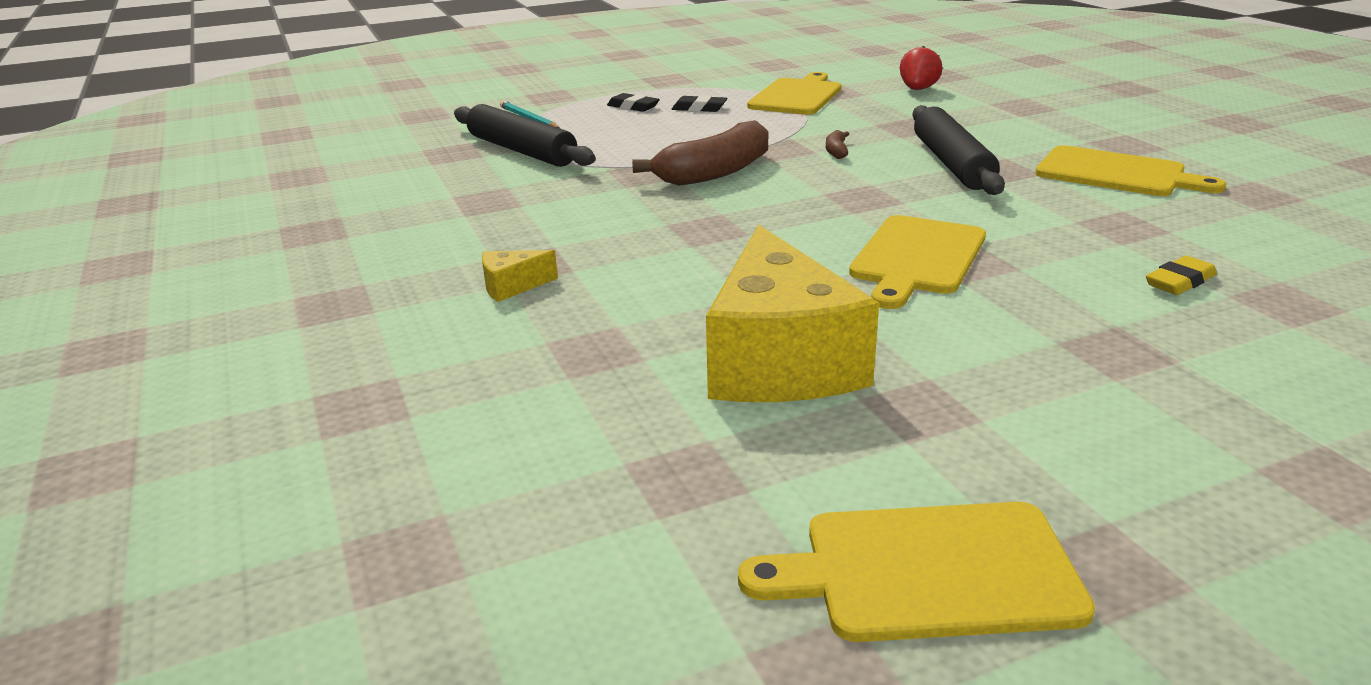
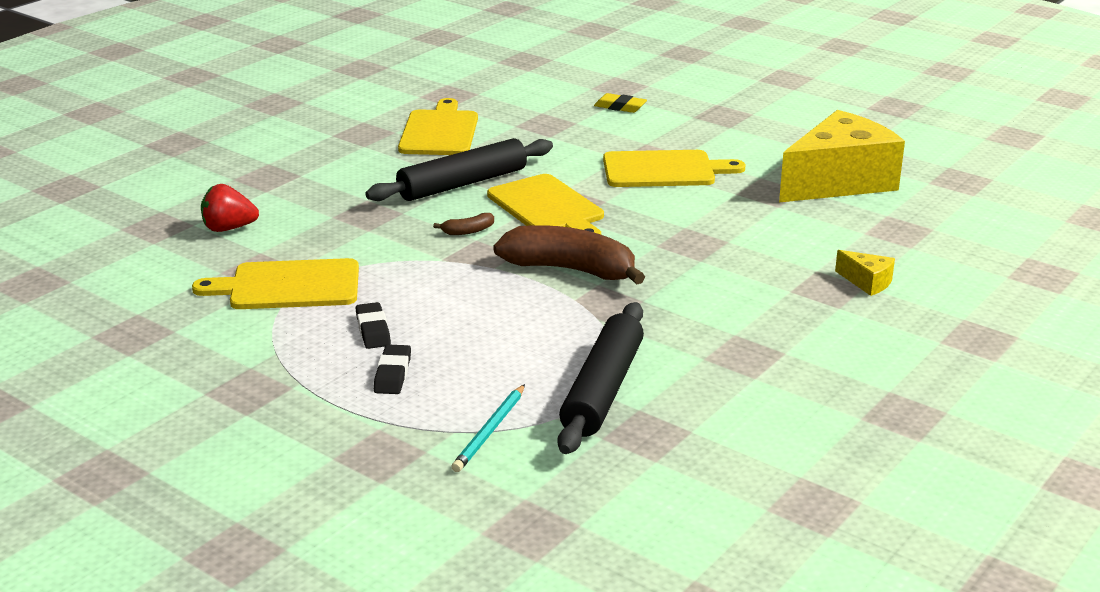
camera: 120 degrees left, 0 degrees up
(929, 572) = (943, 130): yellow cutting board -> yellow cutting board (548, 208)

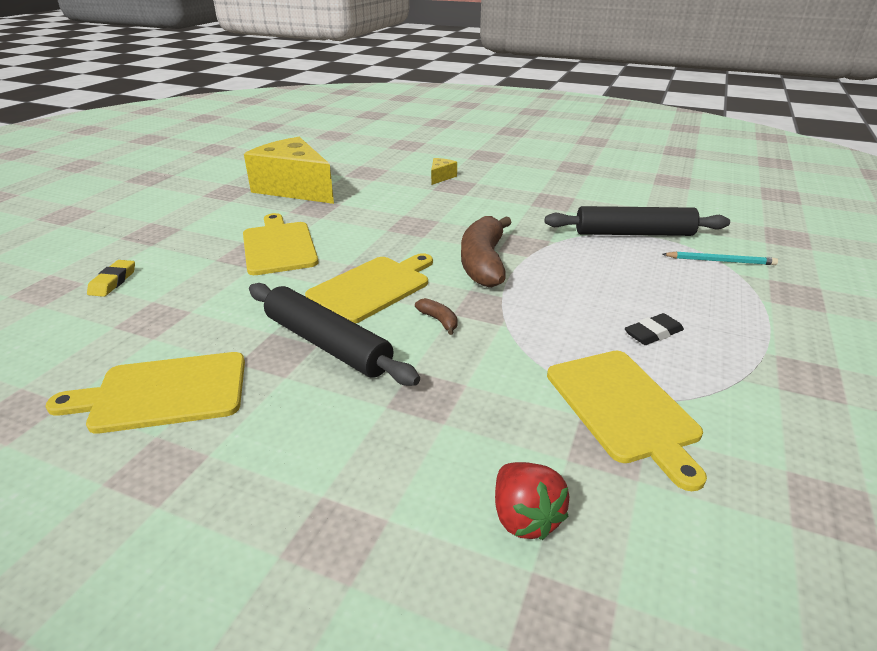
camera: 105 degrees left, 5 degrees up
(393, 374) = (703, 309): black eraser -> none

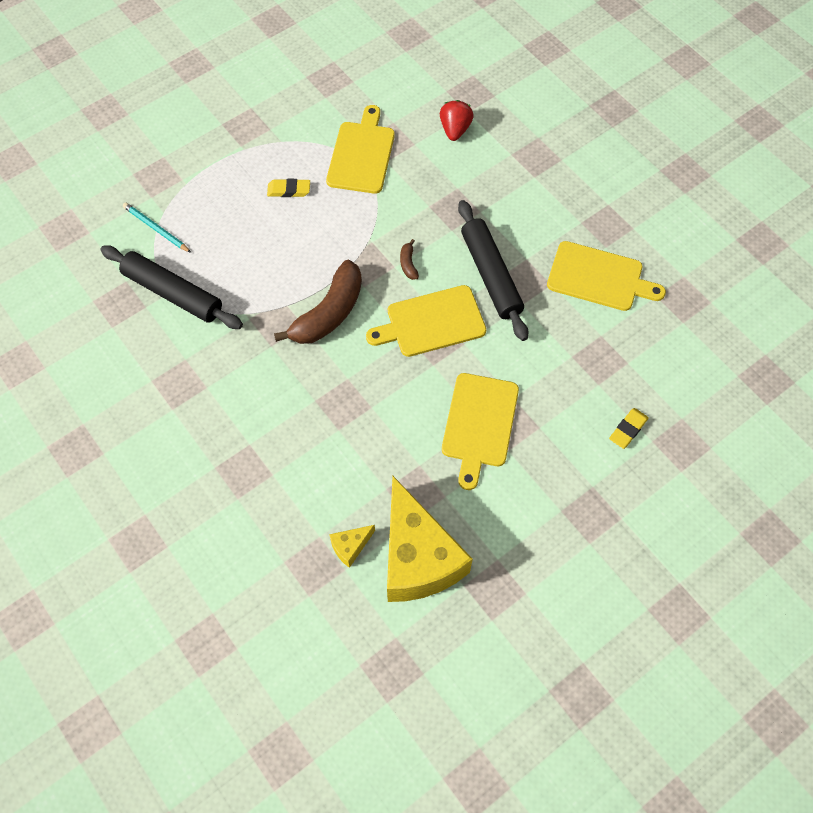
camera: 150 degrees left, 30 degrees up
(441, 177) = (241, 502): yellow cheese -> yellow cheese (350, 547)
(653, 333) = (289, 190): black eraser -> yellow eraser

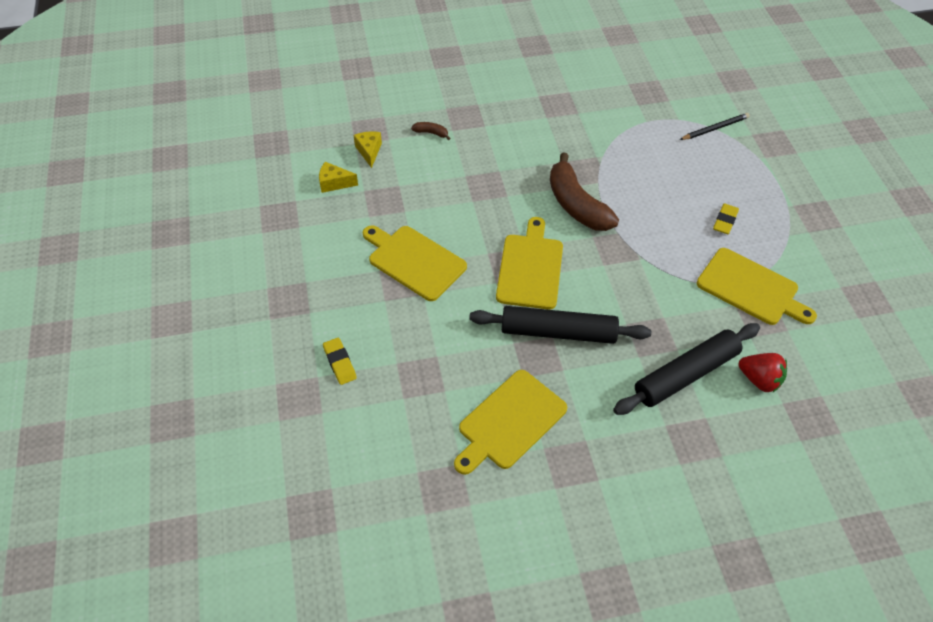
camera: 115 degrees right, 10 degrees down
(156, 229) = (715, 128): turquoise pencil -> black pencil
(173, 293) = (643, 121): black rolling pin -> black rolling pin (685, 374)
(408, 264) = (602, 275): brown banana -> brown banana (431, 133)
(418, 557) = (334, 183): yellow cheese -> yellow cheese, size x0.40

